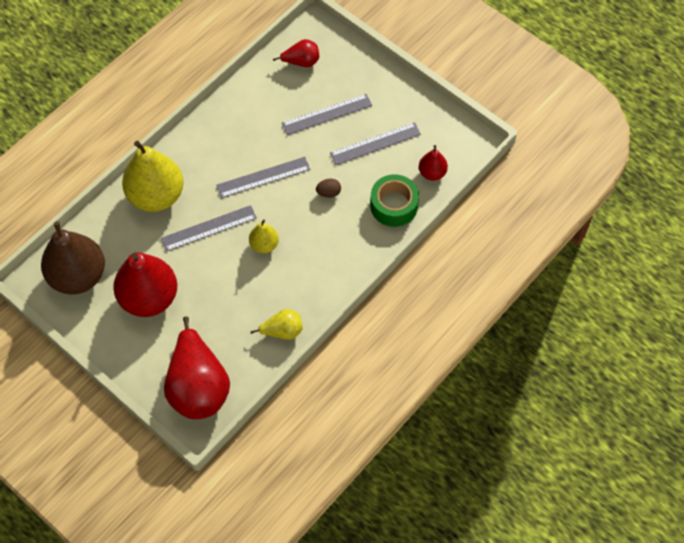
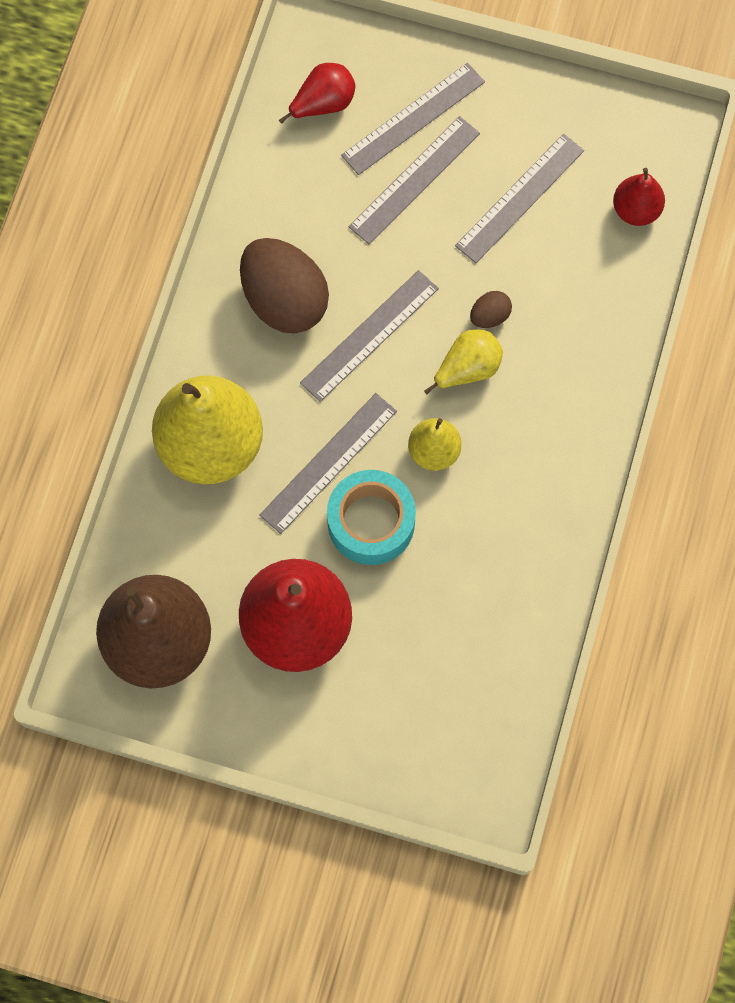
camera: 25 degrees left, 10 degrees up
(198, 387) = (458, 737): red pear -> none
(213, 265) = (371, 522): none -> turquoise tape
(230, 144) = (284, 300): none -> brown egg
(282, 331) = (541, 584): yellow pear -> yellow pear (467, 369)
(342, 86) = (413, 119): none -> grey ruler
(394, 205) = (604, 292): green tape -> none

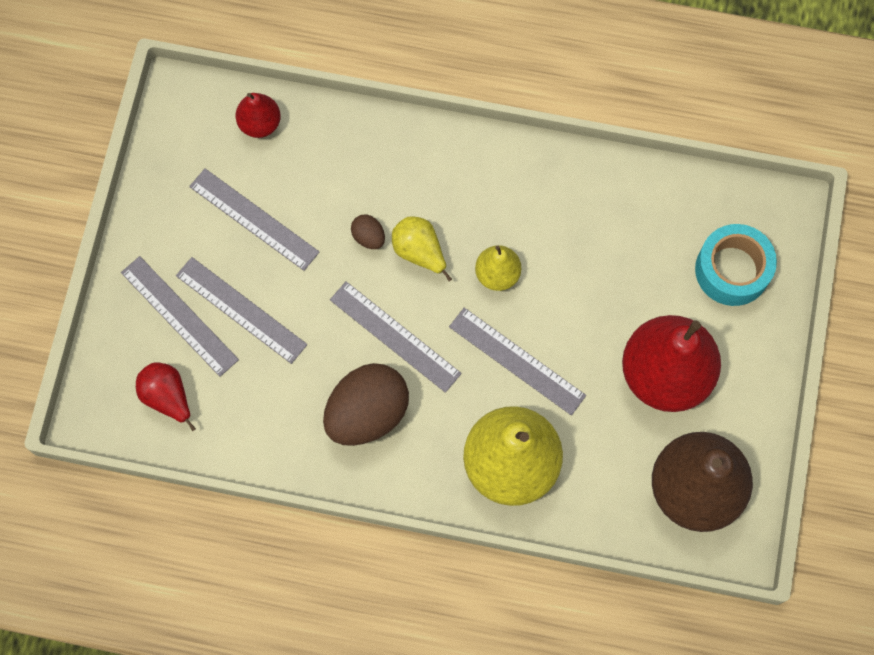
camera: 95 degrees left, 0 degrees up
(371, 522) = (567, 321): turquoise tape -> turquoise tape (732, 270)

